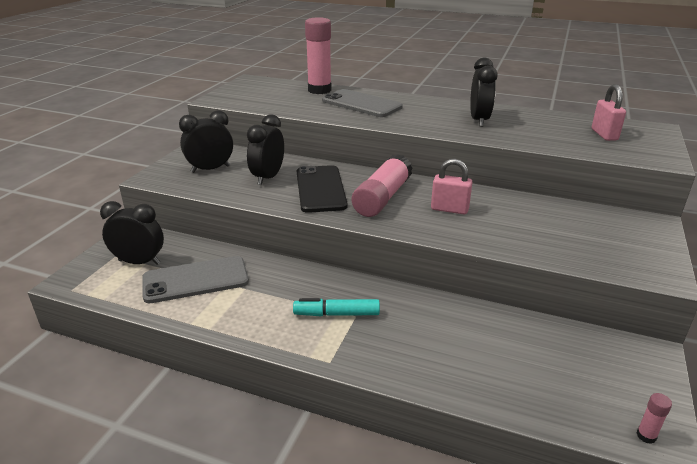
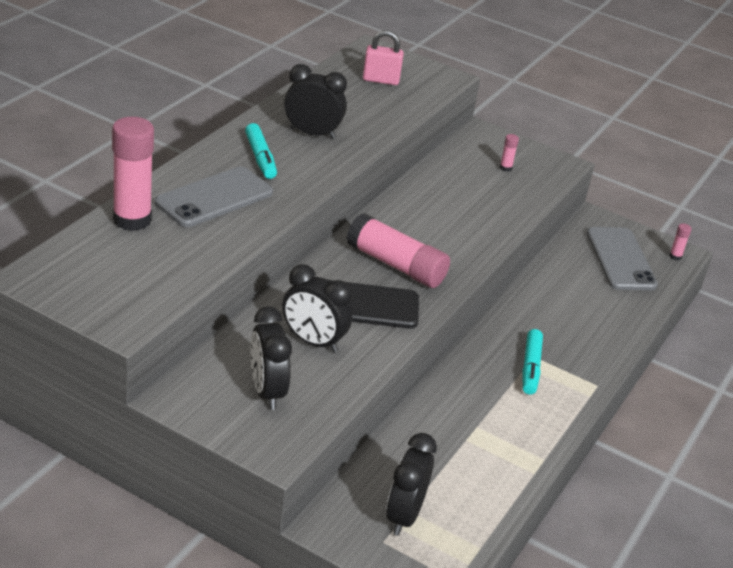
camera: 85 degrees left, 5 degrees up
(195, 280) = (454, 465): grey phone -> grey phone (620, 259)
(425, 110) = (260, 158): none -> turquoise marker
(449, 209) = (433, 229): pink padlock -> none
(602, 239) = (505, 168): none -> pink glue stick

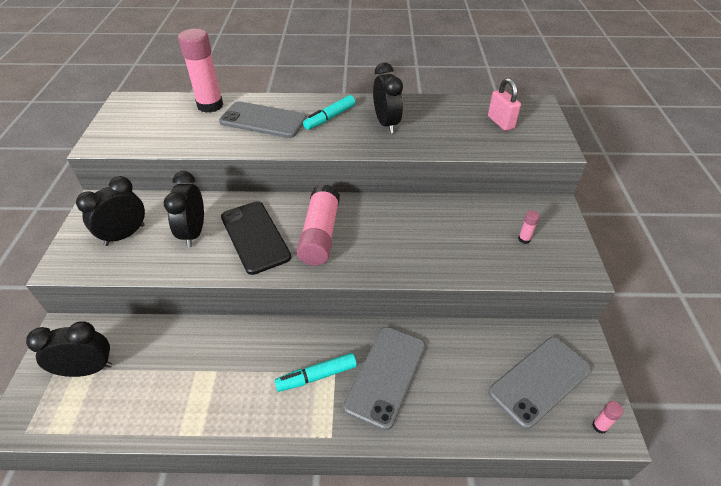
camera: 65 degrees right, 10 degrees up
(559, 330) = (386, 375): none -> grey phone

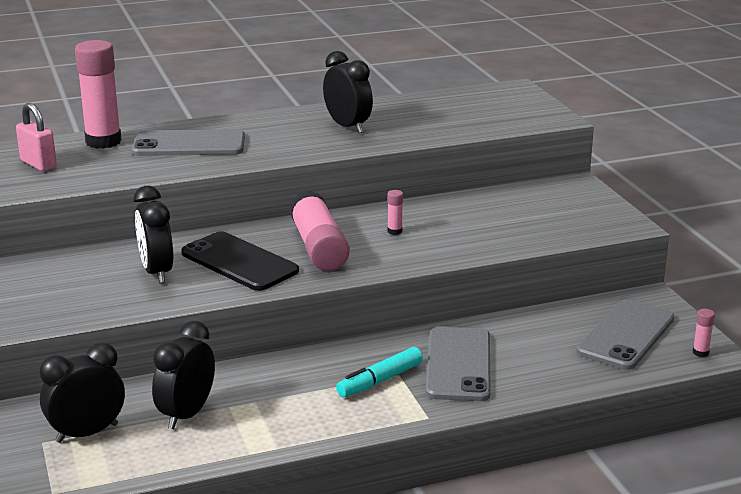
camera: 20 degrees left, 20 degrees down
(125, 235) = (65, 289): black clock -> black clock (186, 414)
(330, 117) = (273, 131): turquoise marker -> none
(500, 122) = (481, 108): pink padlock -> pink padlock (38, 164)
(524, 239) = (555, 213): pink glue stick -> pink glue stick (394, 231)

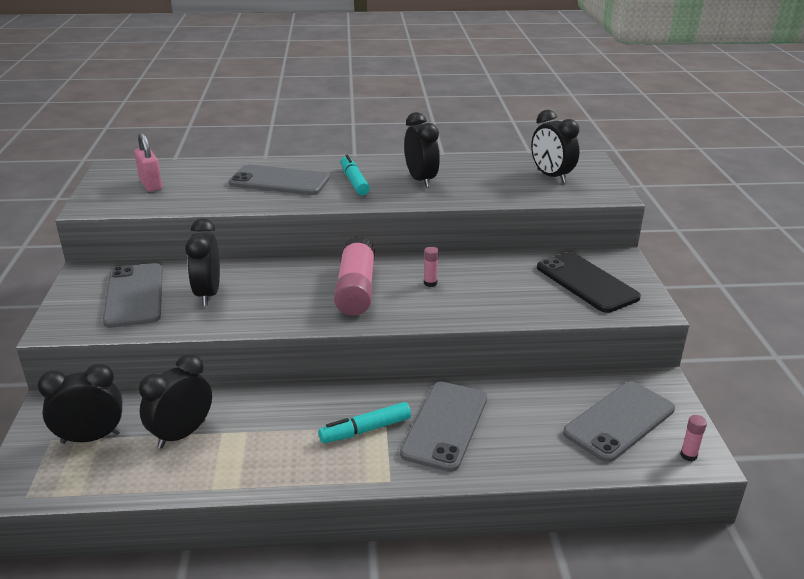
camera: 15 degrees right, 5 degrees up
(72, 284) = (134, 295): none -> grey phone
(103, 141) = (214, 170): pink glue stick -> none
(239, 262) = (280, 294): black phone -> black phone (586, 282)
(274, 136) = (354, 181): none -> turquoise marker
(485, 108) = (551, 176): none -> black clock

